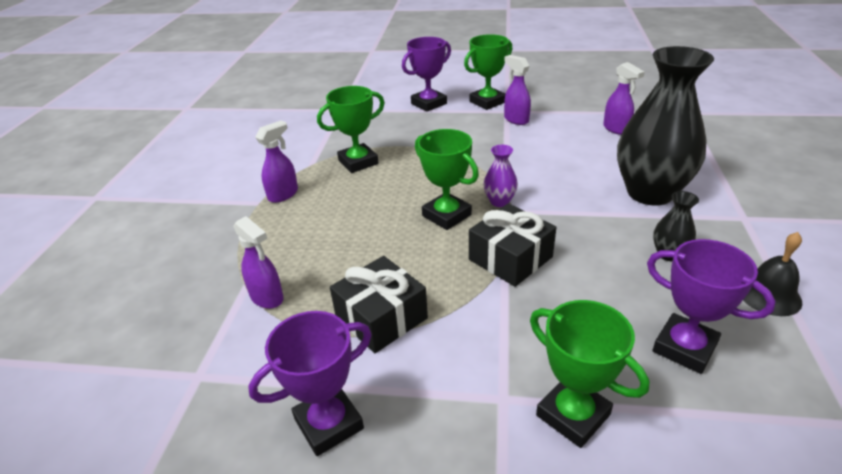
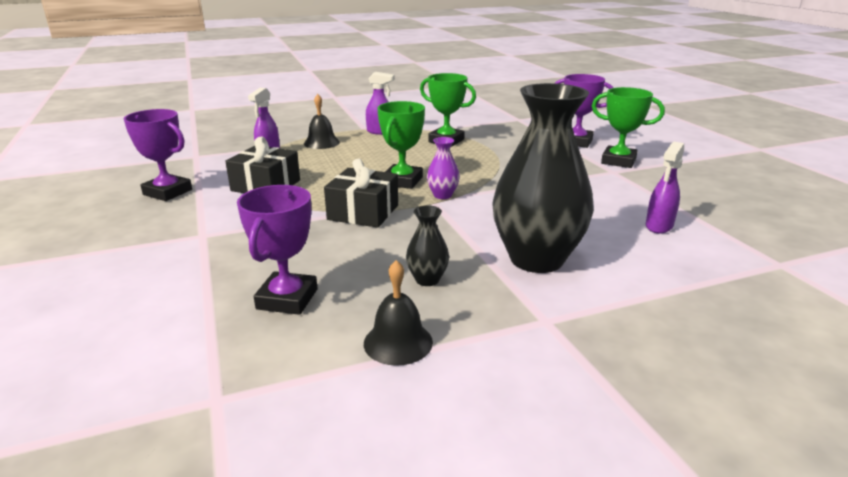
camera: 60 degrees right, 10 degrees down
(272, 245) = (321, 143): none -> black bell
(516, 119) = (601, 178): purple spray bottle -> none
(573, 415) = (193, 261): green trophy -> none

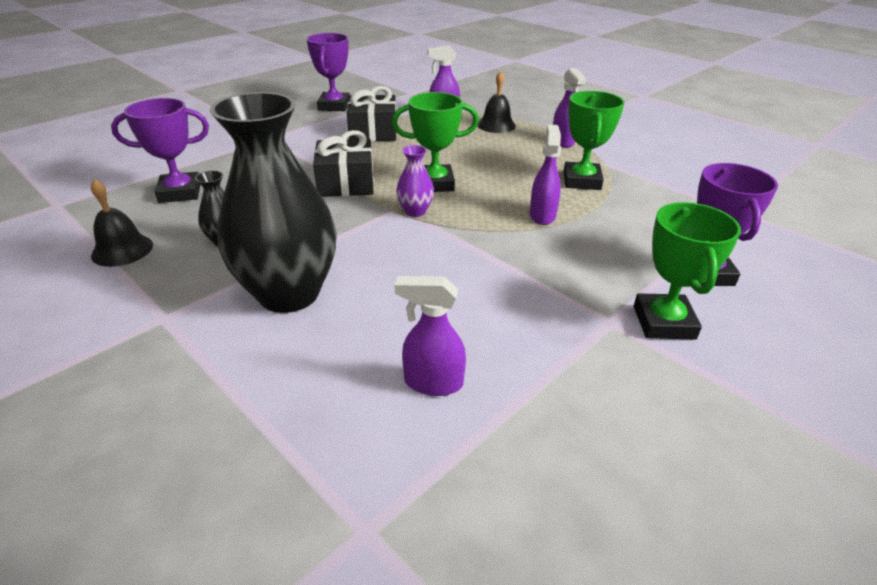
camera: 65 degrees right, 10 degrees up
(483, 160) = (542, 215): none -> purple spray bottle

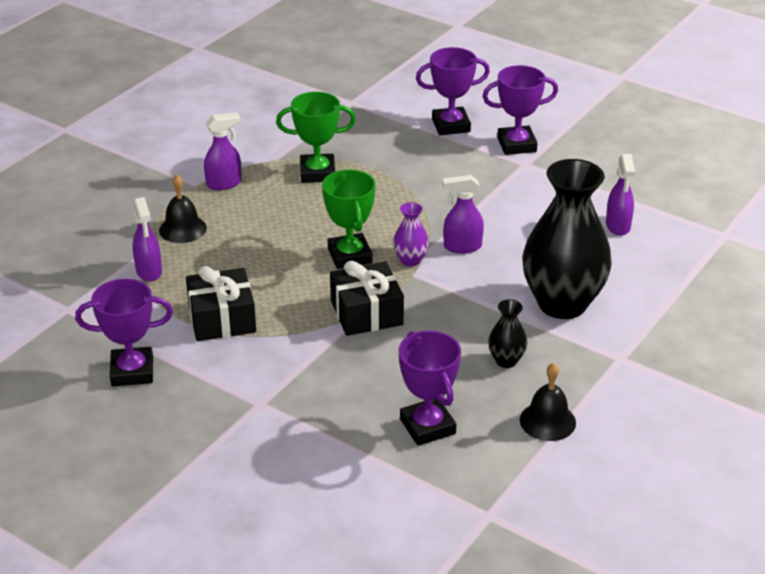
camera: 100 degrees left, 0 degrees up
(542, 215) = (392, 192): purple spray bottle -> purple spray bottle (462, 247)
(664, 322) = (516, 145): green trophy -> purple trophy

